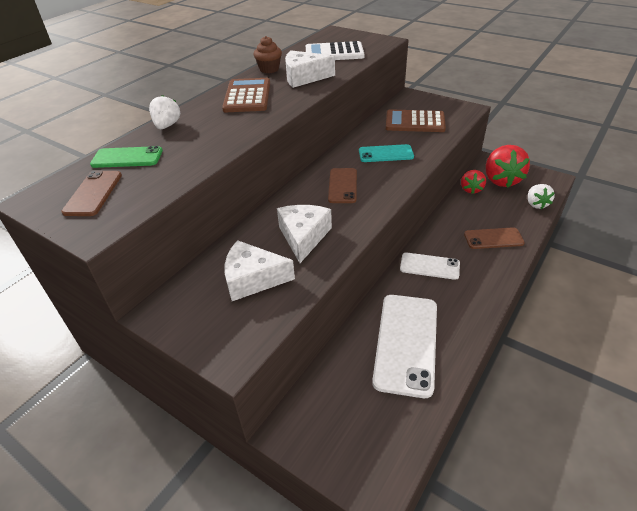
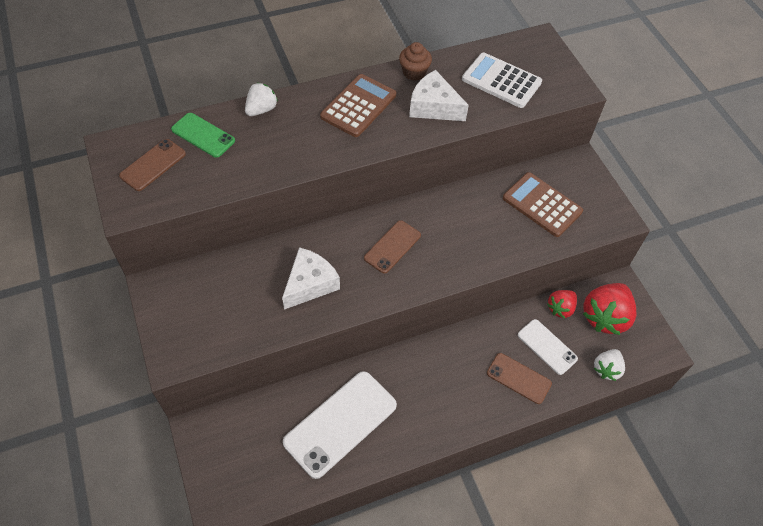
camera: 30 degrees right, 15 degrees up
(253, 279) = (239, 301): white cheese -> none
(386, 154) = (469, 231): turquoise phone -> none
(429, 266) = (430, 367): white phone -> white phone (547, 347)

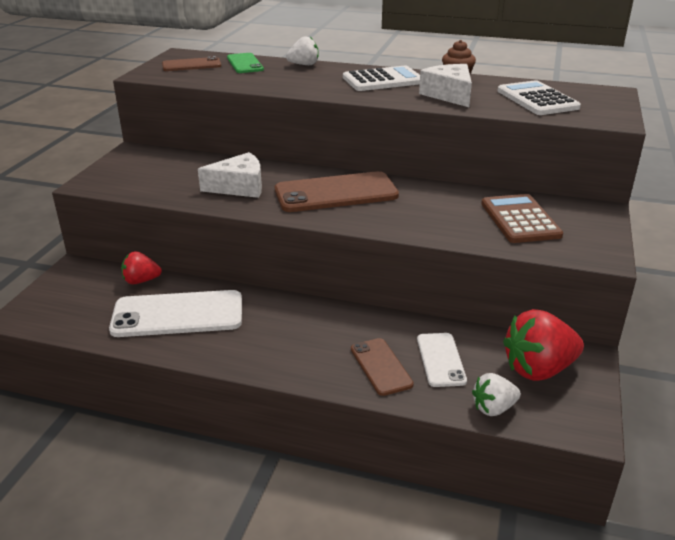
camera: 40 degrees right, 25 degrees down
(358, 106) = (383, 80): brown calculator -> white calculator
(392, 247) = (336, 193): brown phone -> brown phone, size x1.77
(560, 308) = (490, 341): red strawberry -> red strawberry (141, 281)

